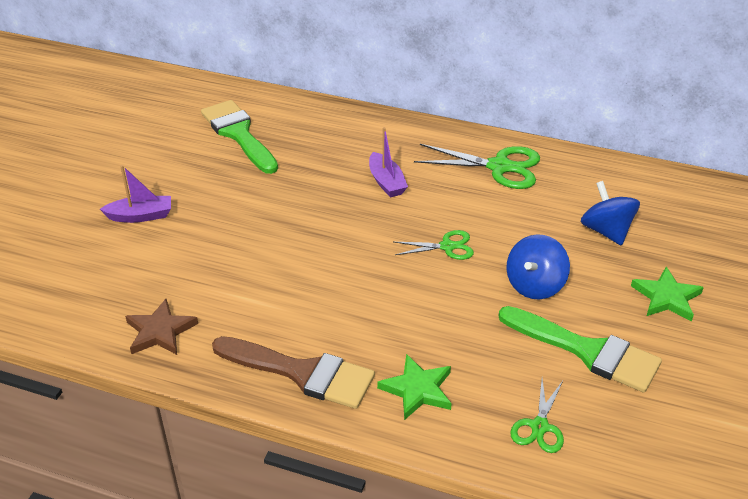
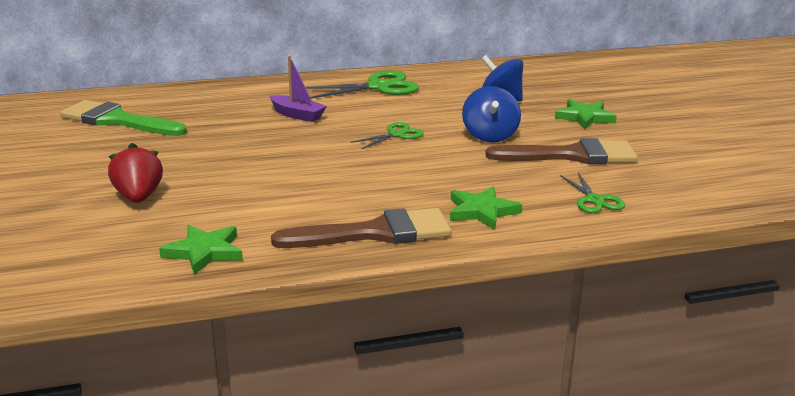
camera: 35 degrees left, 15 degrees down
(141, 216) = (81, 191): purple boat -> none
(160, 331) = (204, 252): brown star -> green star
(172, 242) = (138, 197): none -> red strawberry
(587, 351) = (571, 155): green brush -> brown brush

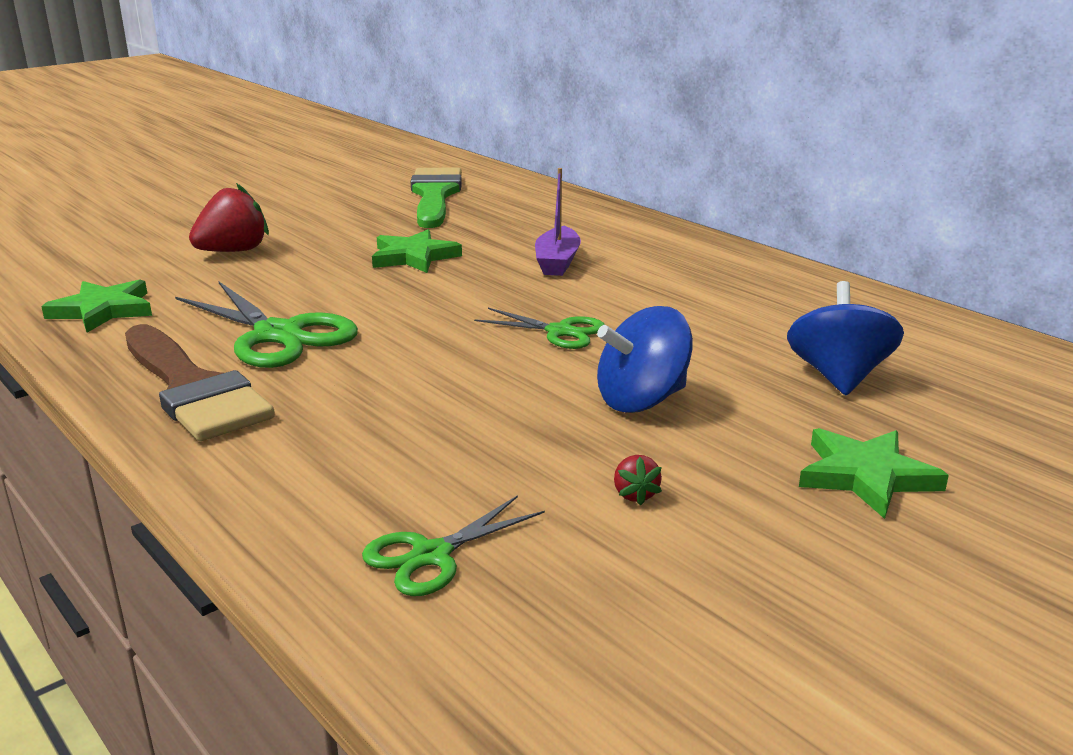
camera: 65 degrees right, 0 degrees up
(378, 87) = (738, 282): green scissors -> green scissors (278, 335)
(482, 211) = (311, 451): green star -> green star (414, 257)
(571, 155) = (635, 494): brown brush -> red strawberry

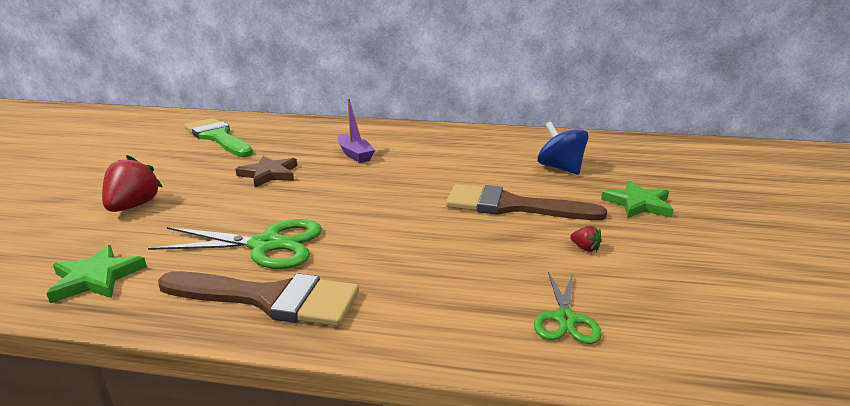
camera: 40 degrees left, 0 degrees up
(414, 257) = (269, 174): green star -> brown star
(559, 332) = (419, 188): green scissors -> none
(642, 400) = (511, 206): blue spinning top -> brown brush

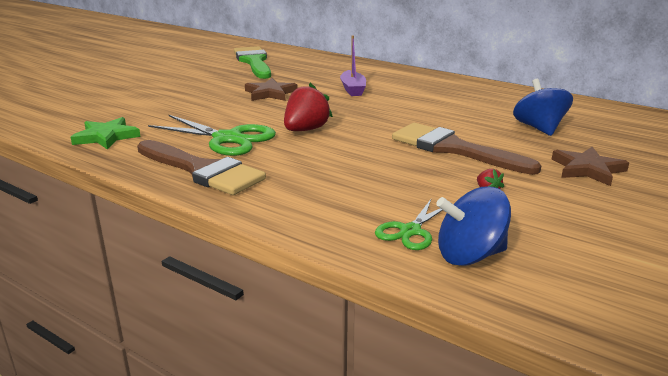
camera: 25 degrees right, 0 degrees up
(133, 206) = (159, 99): red strawberry -> red strawberry (306, 130)
(638, 204) = (587, 169): green star -> brown star
(644, 333) = (470, 255): none -> blue spinning top

